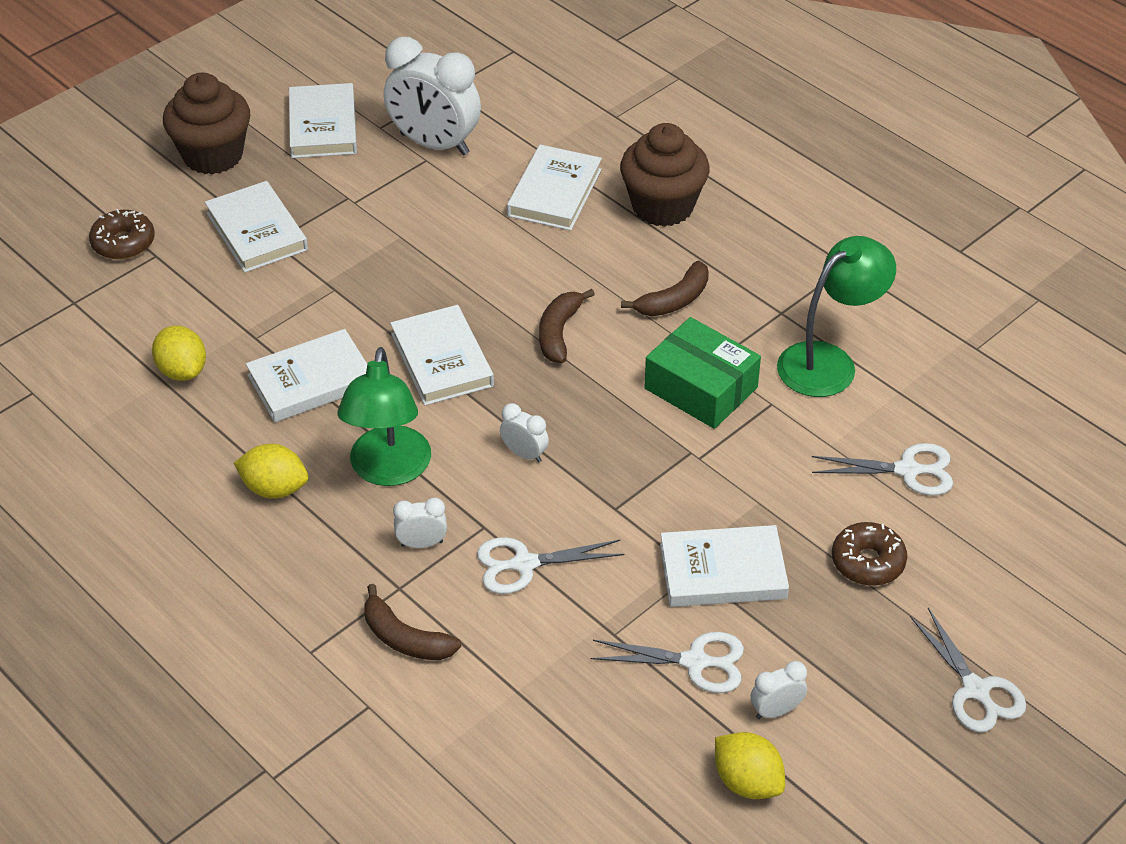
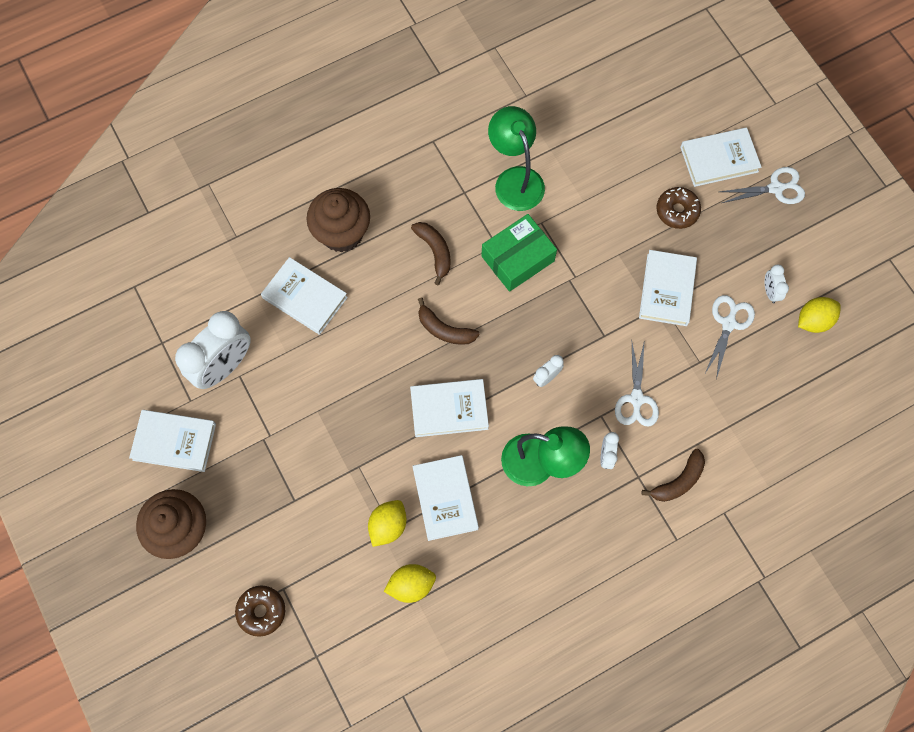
camera: 75 degrees left, 25 degrees up
(257, 231) = (280, 510): white book -> white book (719, 159)
(274, 488) = (538, 539): yellow lemon -> yellow lemon (388, 525)
(907, 470) = (614, 166): white scissors -> none

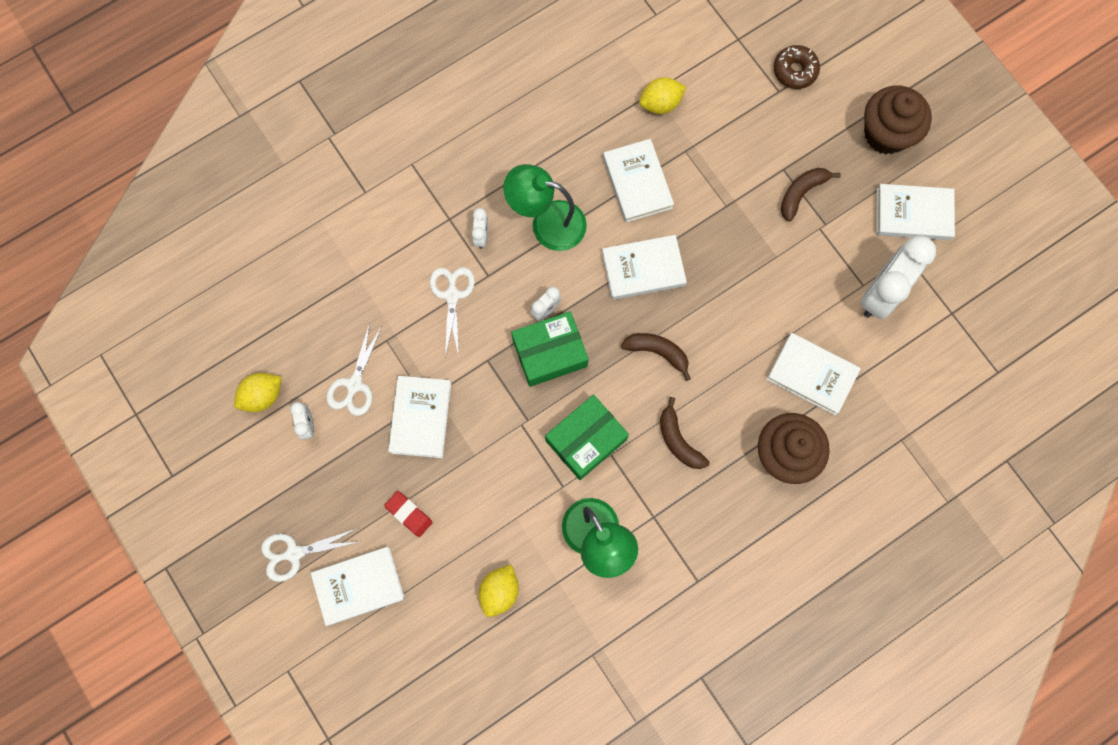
camera: 175 degrees right, 5 degrees up
(388, 525) = (689, 153): yellow lemon -> yellow lemon (499, 591)
(545, 337) = (550, 353): none -> green box
(677, 211) = (409, 514): brown donut -> red eraser
(678, 481) = (409, 218): brown banana -> brown banana (801, 193)

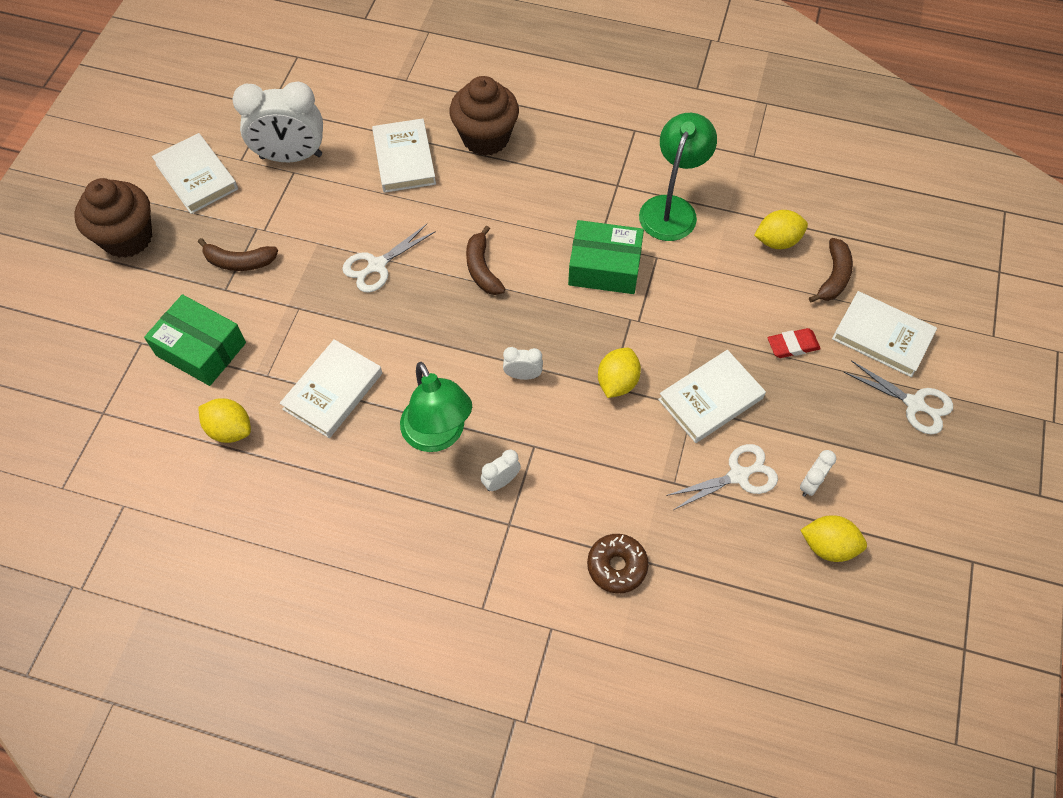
camera: 130 degrees left, 15 degrees down
(409, 514) = (792, 345): red eraser -> red eraser turned 75 degrees clockwise
(452, 295) = (580, 461): white scissors -> white scissors (377, 266)
(487, 367) = (617, 382): none -> yellow lemon
(550, 353) = (558, 344): green box -> green box (201, 349)
(643, 269) = (416, 329): white book -> none
(678, 440) = (542, 207): brown banana -> brown banana (833, 277)
(795, 71) = (107, 344): brown donut -> brown donut (617, 566)

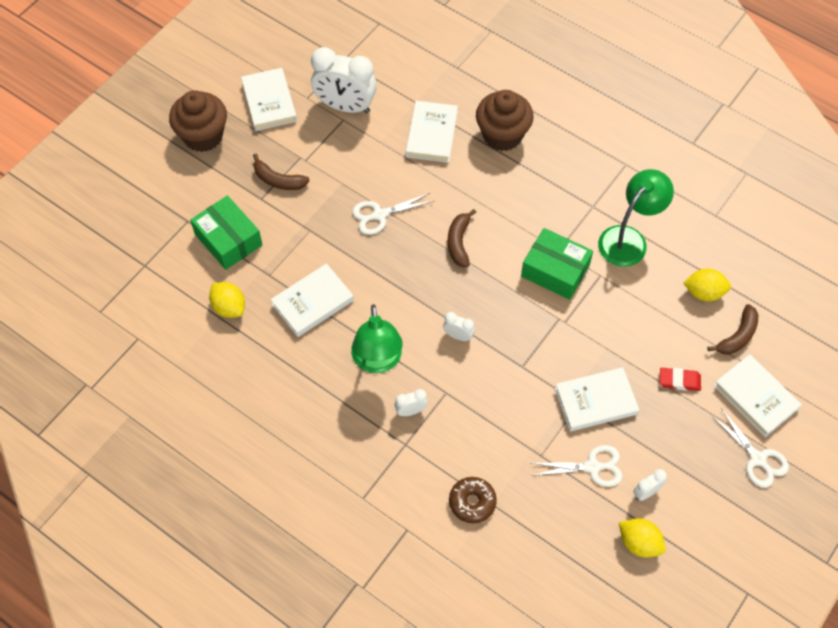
camera: 20 degrees right, 0 degrees up
(617, 382) = (528, 365): yellow lemon -> none

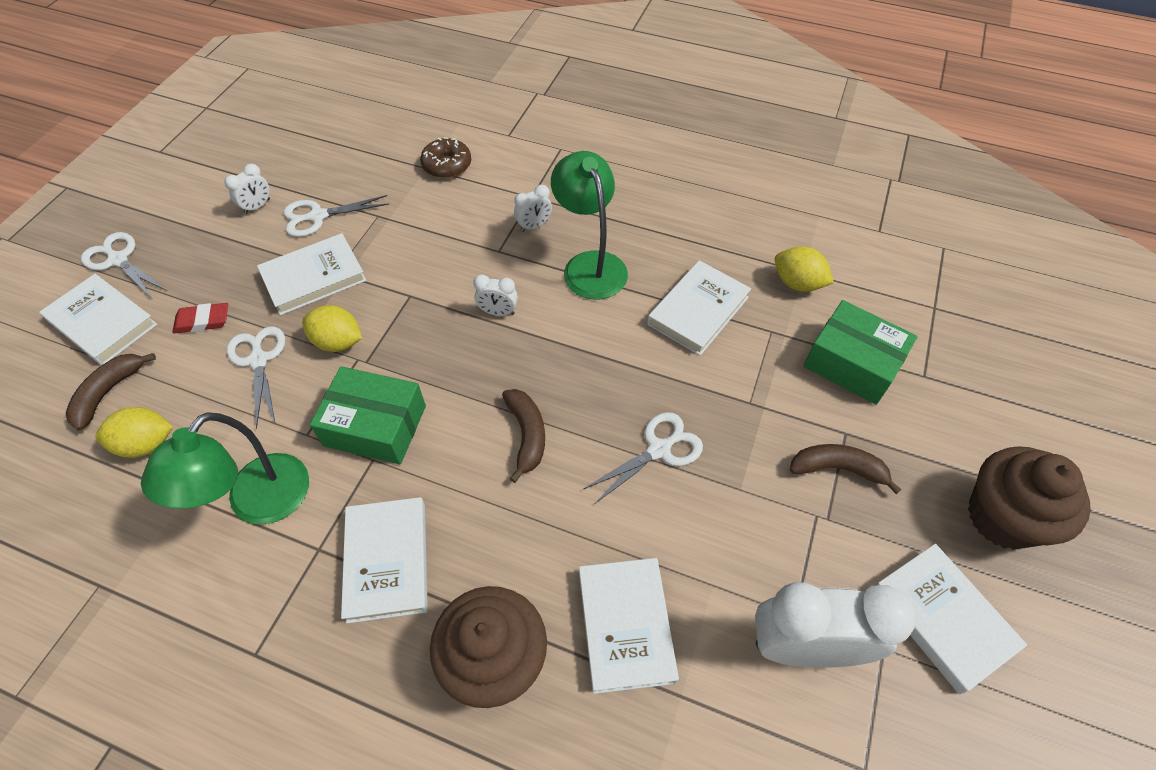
camera: 165 degrees right, 5 degrees down
(553, 191) = (387, 561): none -> white book
(635, 337) = (258, 360): none -> white scissors
(639, 543) = (268, 167): yellow lemon -> yellow lemon (338, 342)

